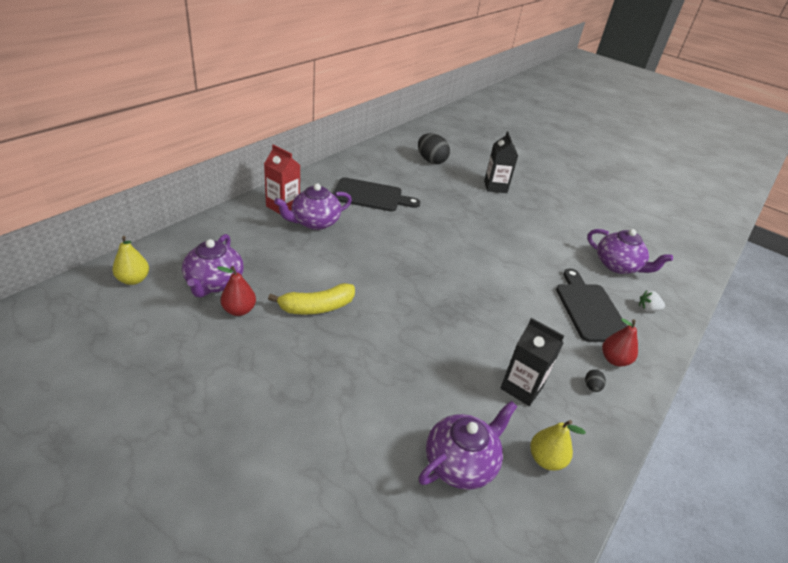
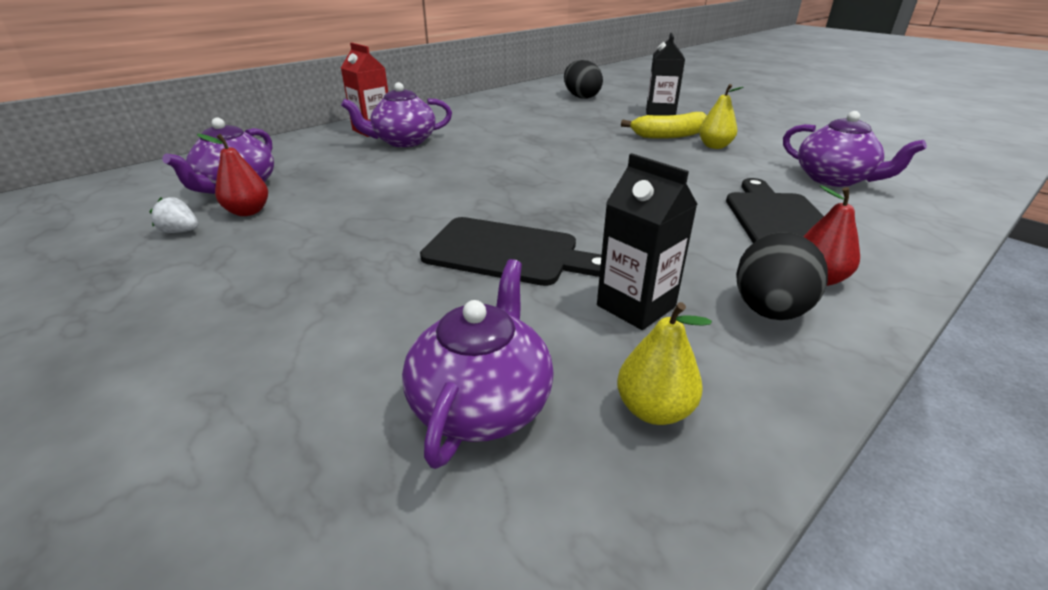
camera: 15 degrees right, 5 degrees down
(133, 280) = (142, 184): yellow pear -> yellow pear (714, 146)
(316, 307) = (355, 211): yellow banana -> yellow banana (668, 135)
(371, 196) = (489, 122): black cutting board -> black cutting board (507, 252)
(461, 463) = (482, 403): purple teapot -> purple teapot turned 45 degrees counterclockwise
(591, 387) = (769, 311): black egg -> black egg, size x2.31
(647, 309) = (884, 223): white strawberry -> white strawberry (181, 231)

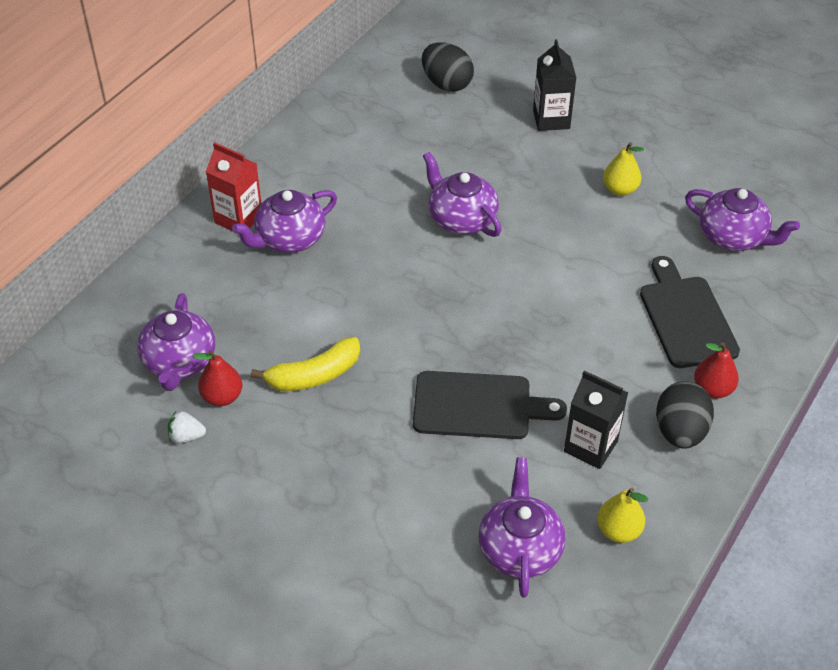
camera: 15 degrees left, 15 degrees up
(559, 146) = (461, 219): none -> purple teapot
(668, 135) = (570, 173): yellow banana -> yellow banana (314, 375)

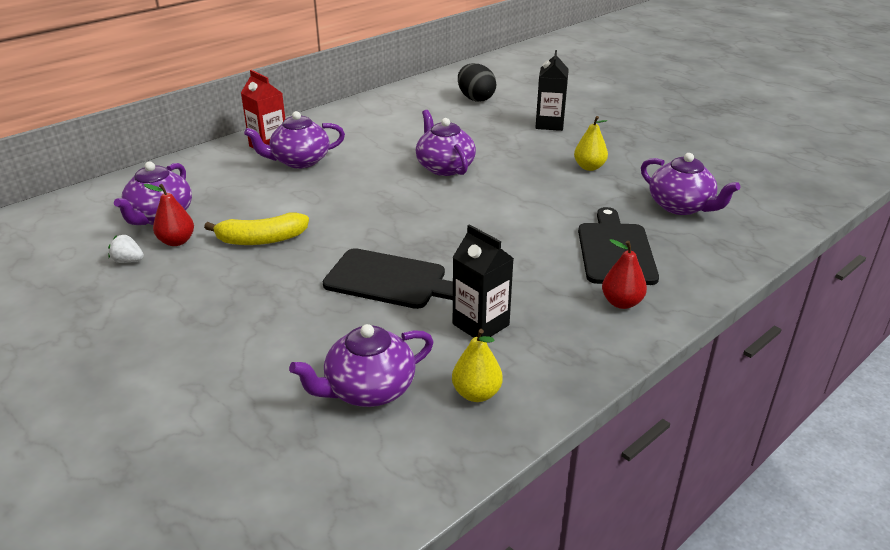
camera: 15 degrees right, 15 degrees down
(520, 548) = (368, 390): purple teapot -> purple teapot turned 135 degrees counterclockwise
(680, 431) = (575, 328): black egg -> none

